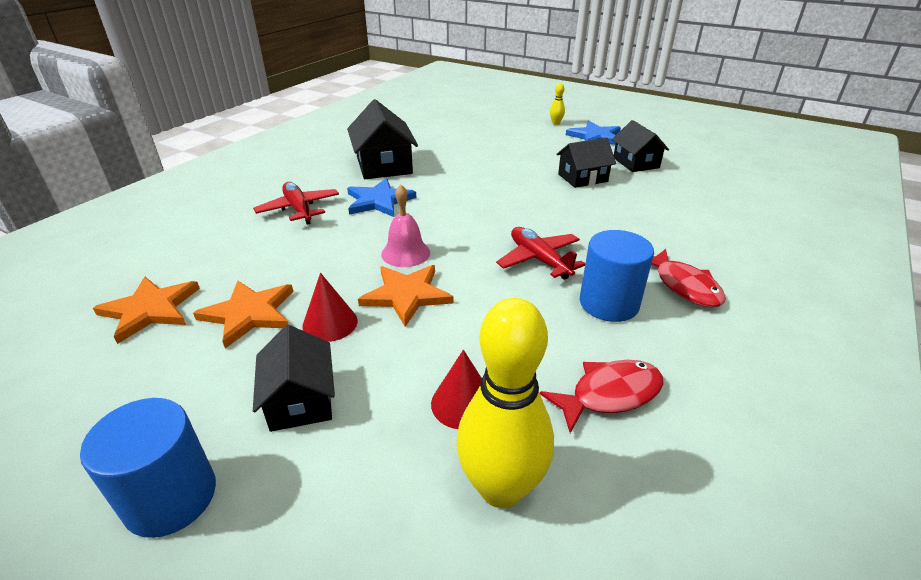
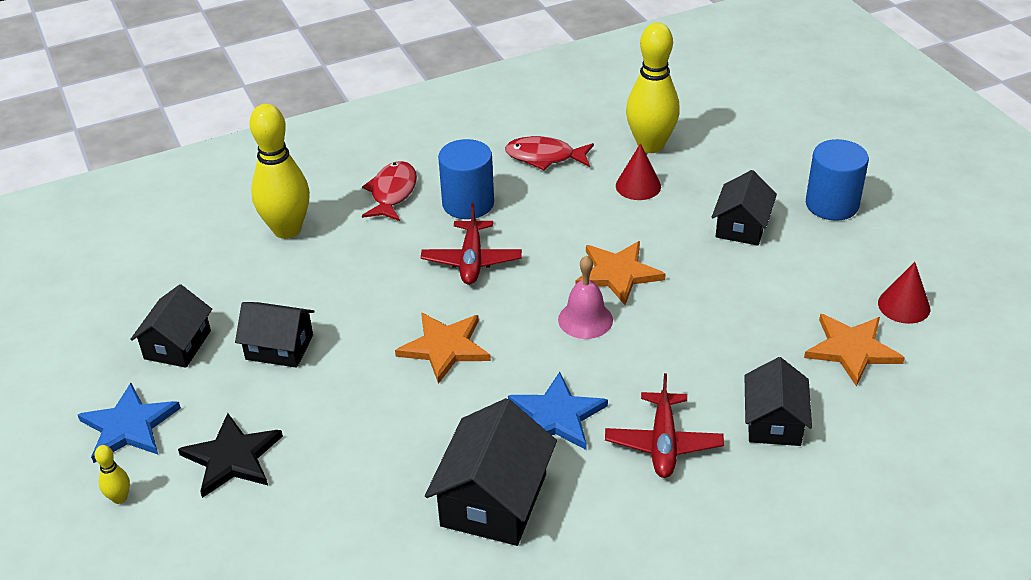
camera: 145 degrees left, 5 degrees up
(220, 241) = (773, 422): none -> black house
(249, 314) = (762, 309): orange star -> orange star (445, 347)
(330, 323) = (696, 273): red cone -> red cone (904, 306)
(531, 142) = (232, 458): none -> black star
(701, 230) = (287, 230): none -> yellow bowling pin

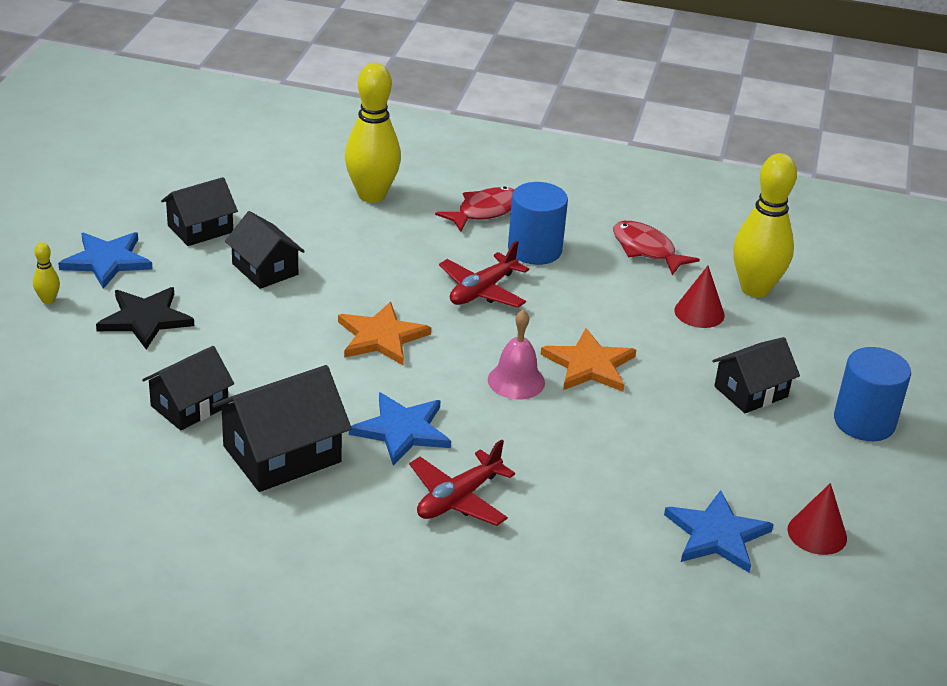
camera: 35 degrees right, 5 degrees down
(773, 422) = (570, 541): black house -> black house (189, 406)
(852, 350) = (716, 535): orange star -> blue star

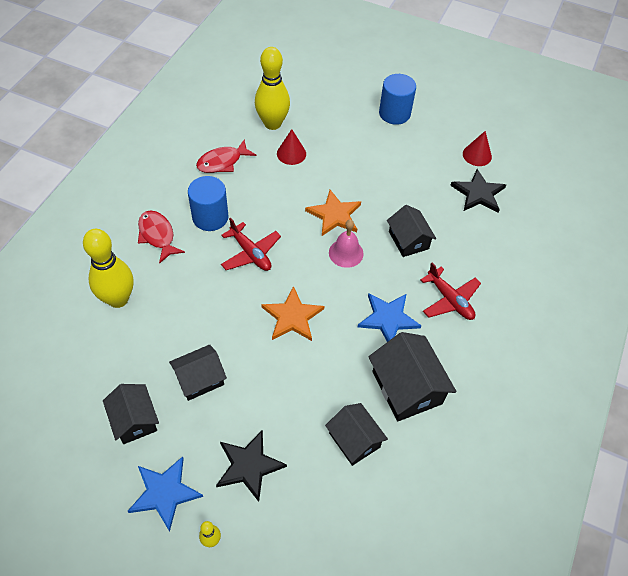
camera: 80 degrees left, 20 degrees up
(716, 535) = (478, 193): blue star -> black star
(751, 391) = (366, 150): black house -> black house (408, 240)

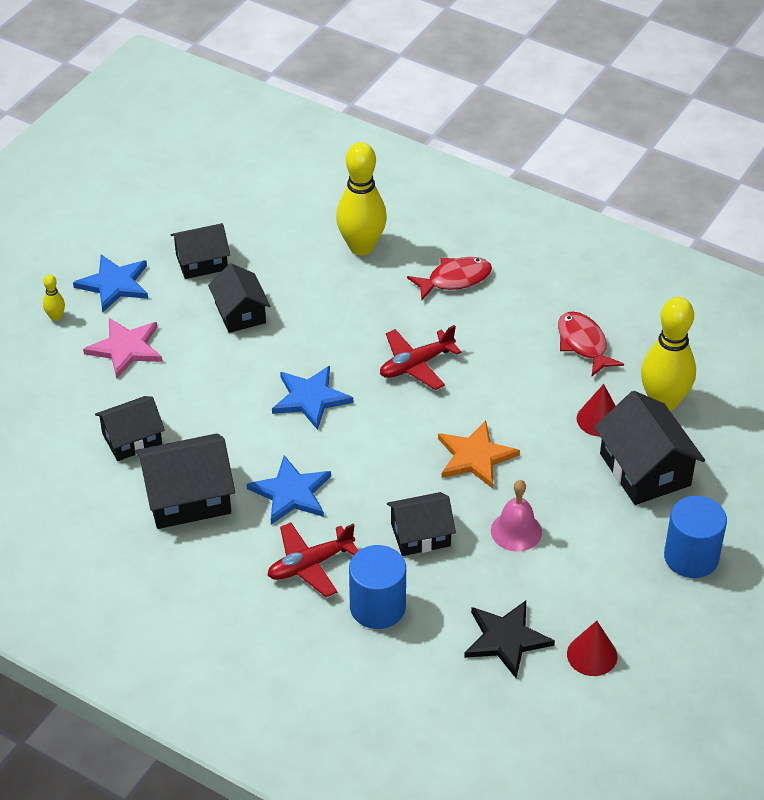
camera: 100 degrees right, 10 degrees down
(210, 217) = (481, 328): blue cylinder -> blue cylinder (377, 607)
(249, 466) = (126, 348): black star -> pink star
(292, 317) = (310, 398): orange star -> blue star
(330, 132) = (645, 469): none -> black house
(346, 253) = (405, 462): pink bell -> pink bell (516, 531)

